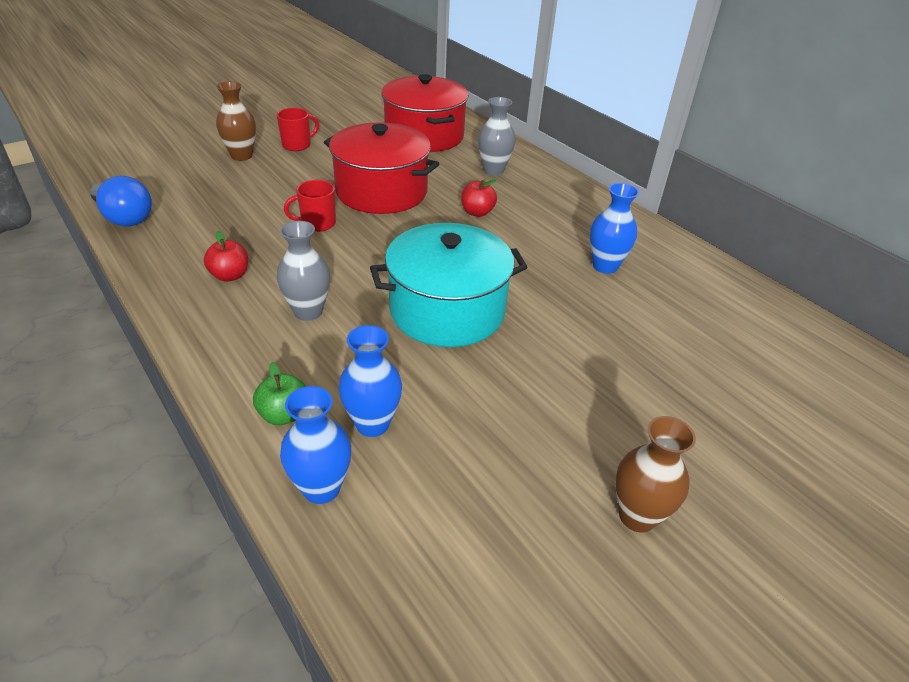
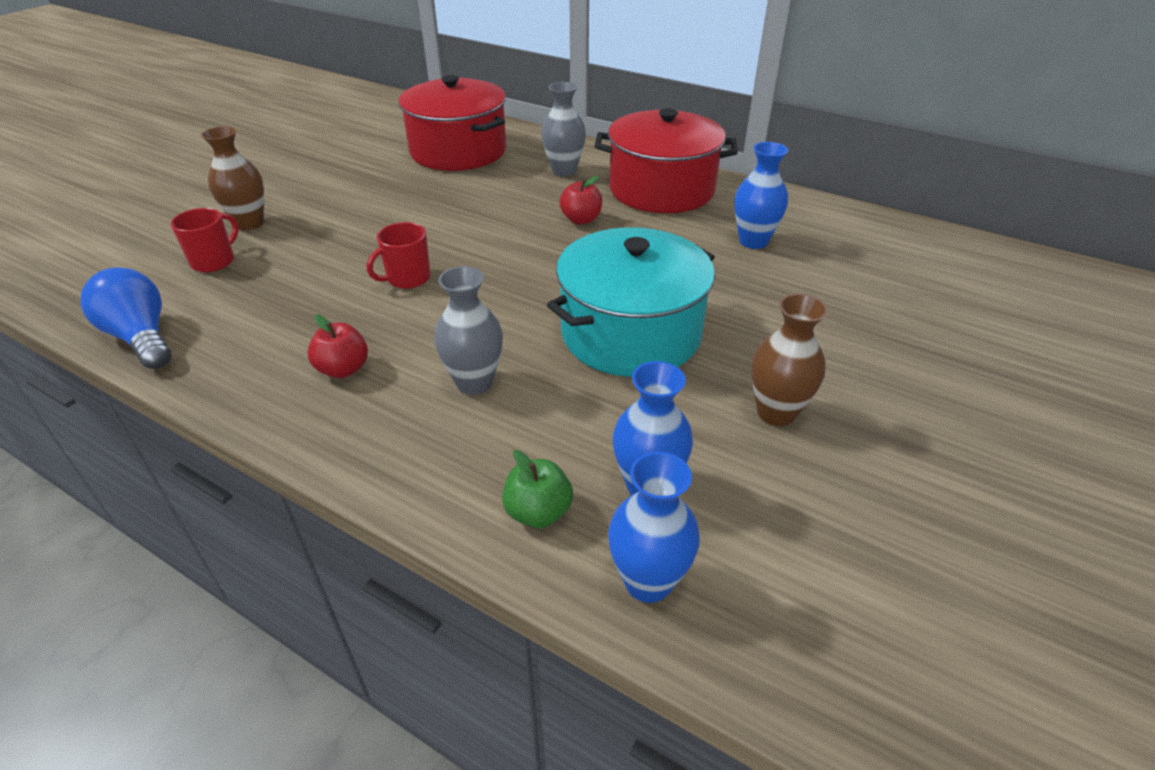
camera: 20 degrees left, 0 degrees up
(124, 217) = (141, 337): blue light bulb -> blue light bulb turned 150 degrees counterclockwise
(297, 145) = (313, 195): red mug -> red mug (214, 261)
(381, 192) = (456, 223): red pot -> red pot (661, 190)
(637, 516) = (980, 483): brown vase -> brown vase (776, 413)

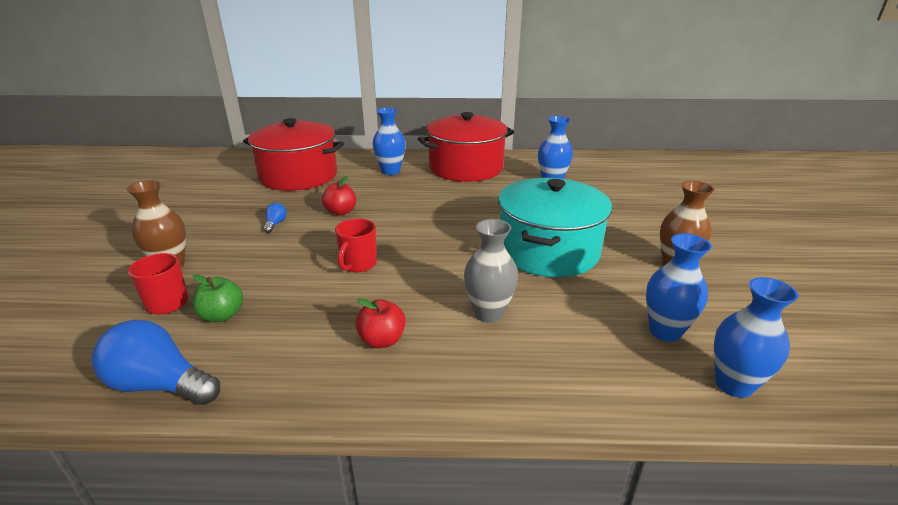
camera: 30 degrees left, 10 degrees down
(378, 205) = (275, 224): none -> blue light bulb
(538, 512) = (627, 375): green apple -> green apple (222, 315)
(564, 171) = (390, 171): grey vase -> blue vase
(581, 220) = (437, 196): red apple -> red apple (341, 212)

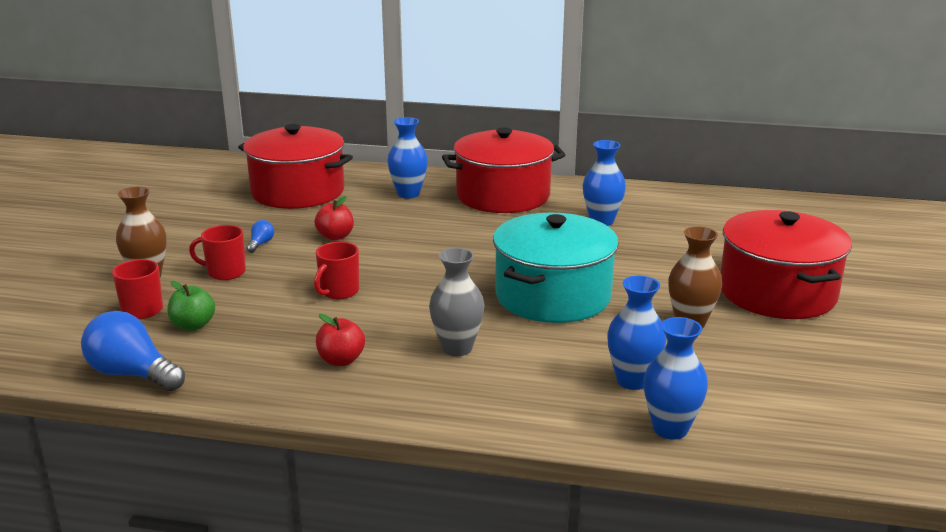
camera: 10 degrees right, 5 degrees down
(247, 254) = (225, 272): none -> red mug
(722, 231) = (777, 292): none -> red pot

